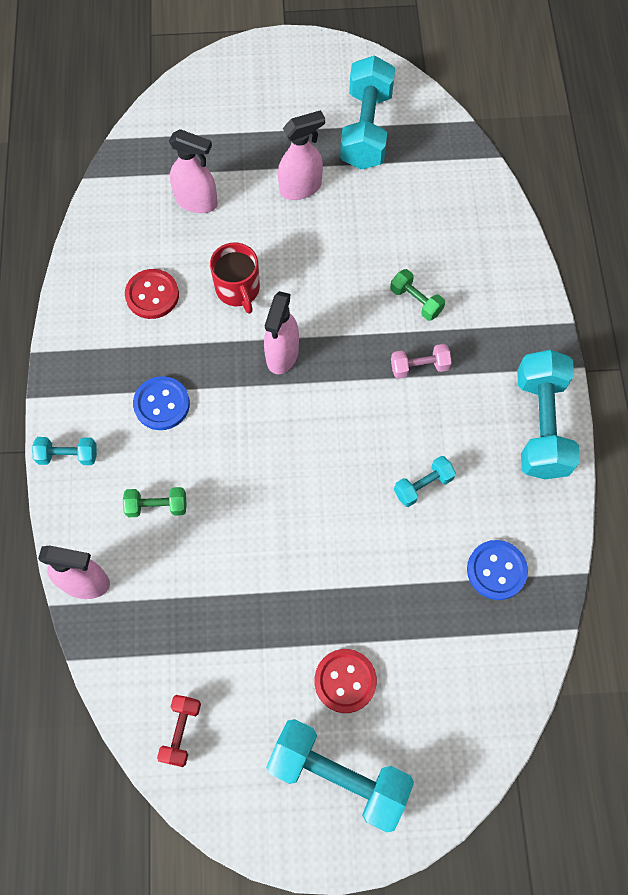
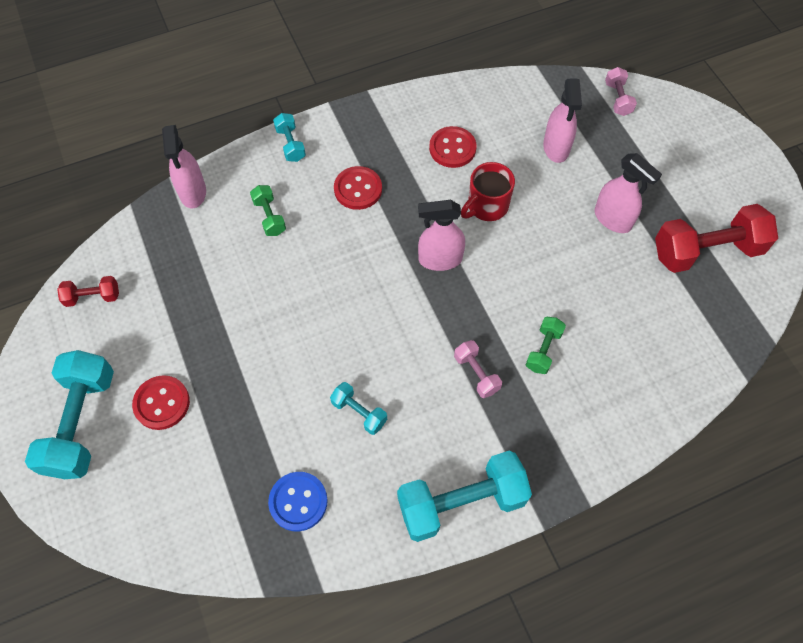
camera: 70 degrees right, 5 degrees down
(162, 404) = (358, 189): blue button -> red button
(163, 125) = (618, 99): none -> pink dumbbell
(366, 129) = (706, 251): turquoise dumbbell -> red dumbbell

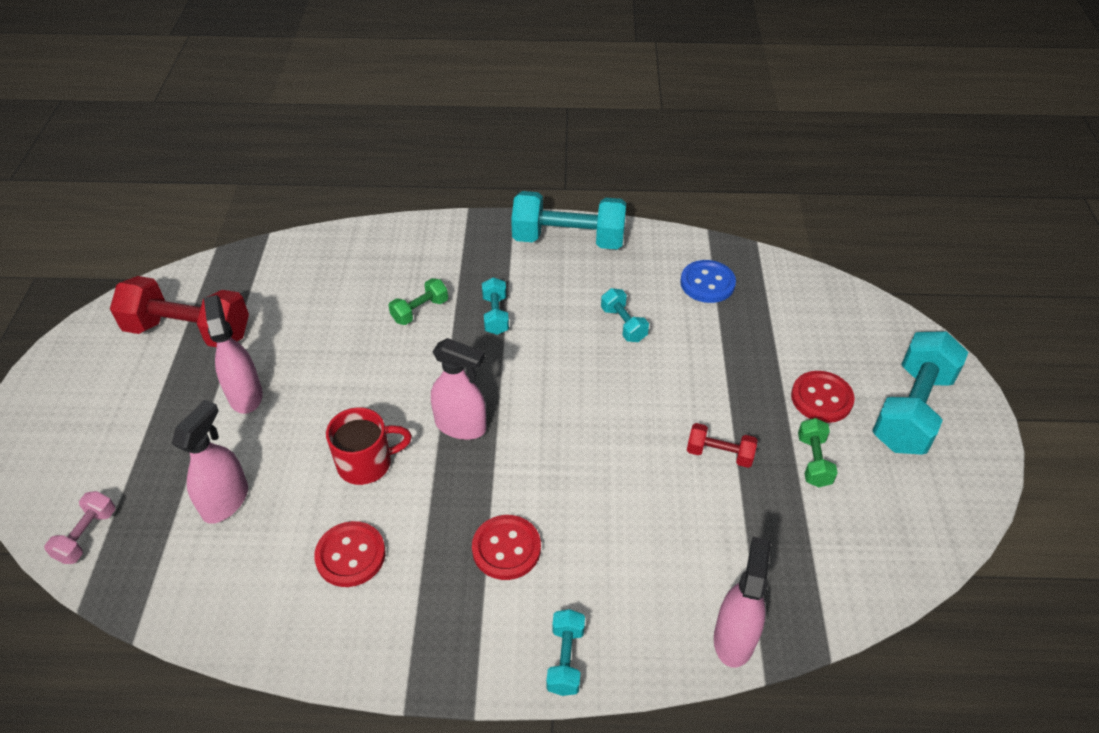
camera: 155 degrees left, 15 degrees down
(93, 297) = (894, 540): red dumbbell -> red dumbbell (719, 454)
(269, 217) = (638, 557): green dumbbell -> green dumbbell (813, 461)
(476, 373) = (495, 315): pink dumbbell -> turquoise dumbbell

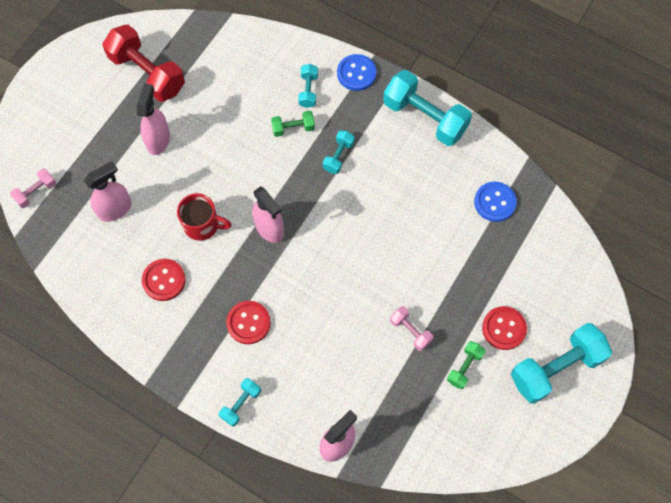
camera: 30 degrees right, 20 degrees up
(460, 231) = (356, 73): none -> blue button
(623, 324) = (415, 206): turquoise dumbbell -> turquoise dumbbell (308, 90)
(719, 454) = (410, 331): red dumbbell -> pink dumbbell

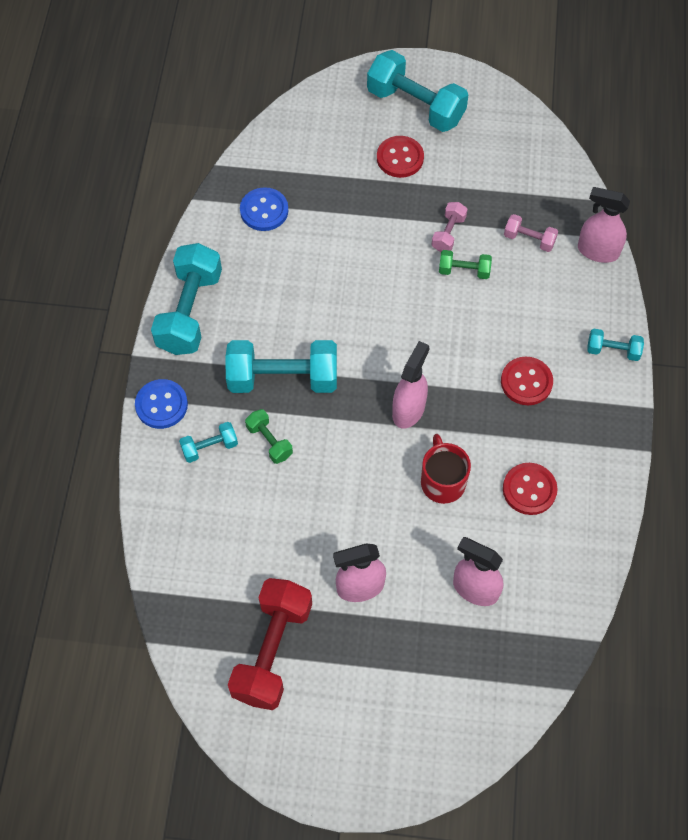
camera: 115 degrees left, 5 degrees down
(36, 192) = (505, 697): pink dumbbell -> pink dumbbell (529, 239)
(338, 156) = (283, 378): turquoise dumbbell -> turquoise dumbbell, size x2.05
(464, 367) = (458, 176): green dumbbell -> green dumbbell (464, 271)

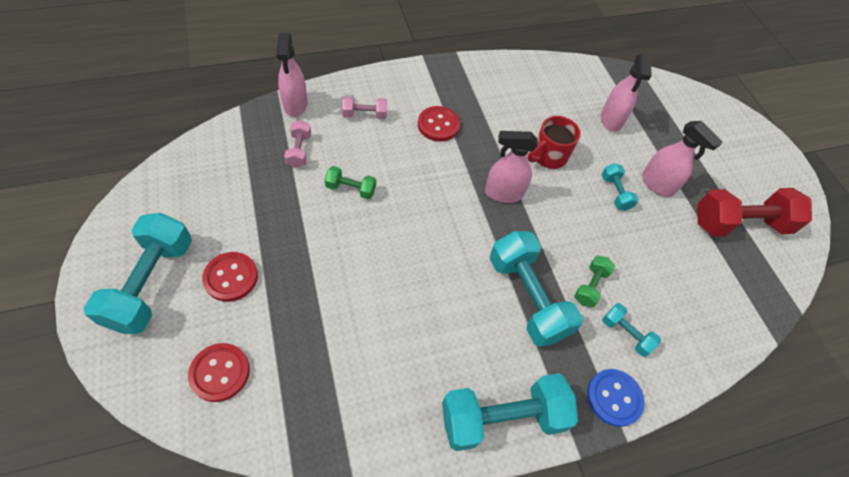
camera: 120 degrees left, 5 degrees down
(264, 210) = (343, 391): blue button -> none
(448, 233) = (314, 211): pink dumbbell -> pink dumbbell (364, 115)
(464, 271) = (351, 189): green dumbbell -> green dumbbell turned 60 degrees counterclockwise
(529, 489) = (523, 106): red button -> red button (220, 373)
(613, 350) = (385, 81): turquoise dumbbell -> turquoise dumbbell (615, 193)

